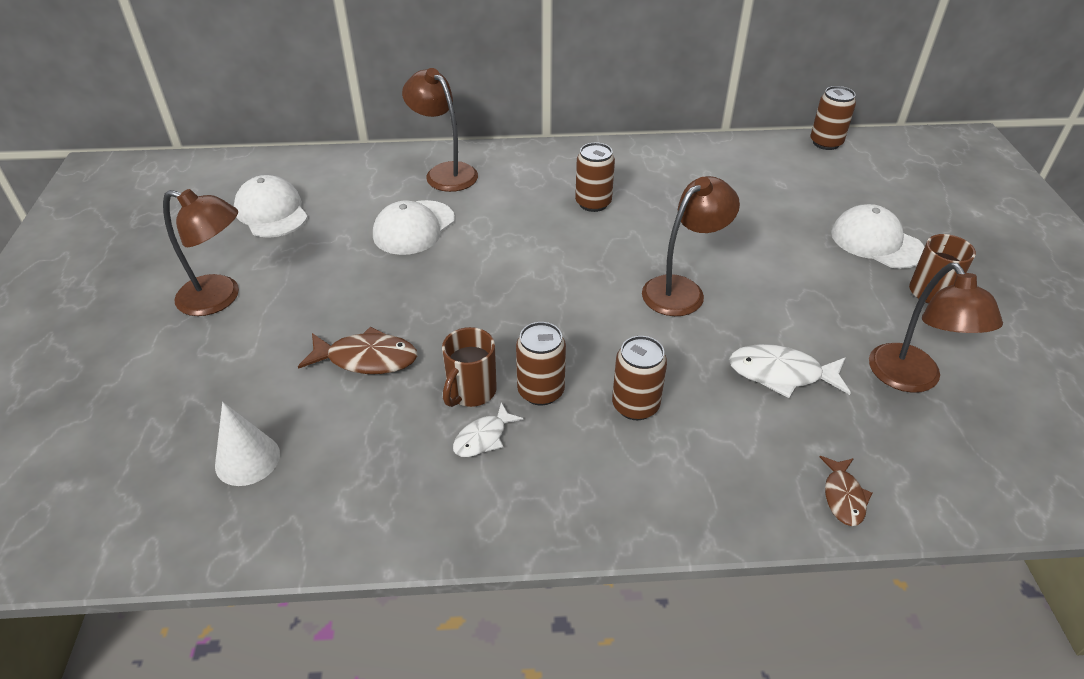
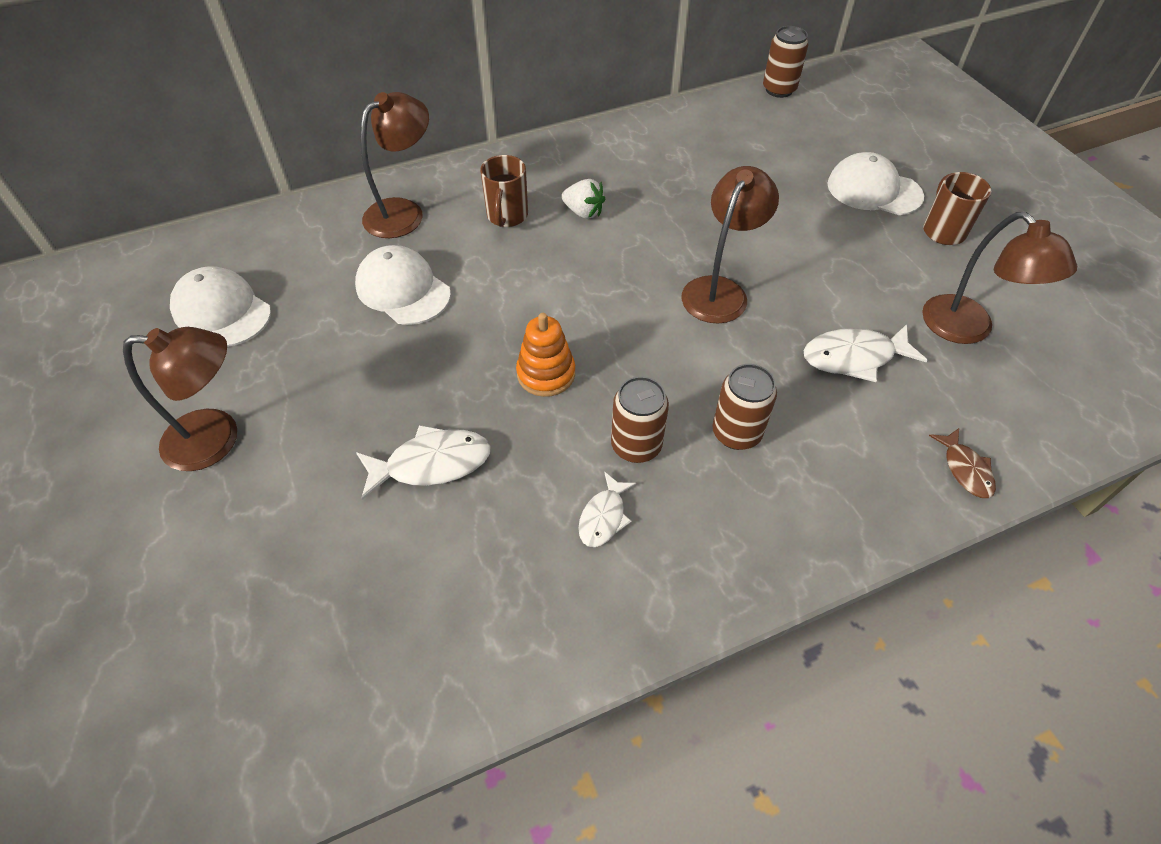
camera: 20 degrees left, 10 degrees up
(247, 459) = (359, 627): white cone -> none
(366, 359) = (431, 464): brown fish -> white fish
(414, 228) = (403, 289): white cap -> white cap turned 120 degrees clockwise
(445, 172) = (403, 212): brown lamp -> brown lamp turned 105 degrees clockwise
(471, 392) = (565, 468): brown mug -> brown mug (507, 216)
(494, 317) = (546, 374): none -> orange stacking toy
(593, 203) = (583, 212): brown can -> white strawberry

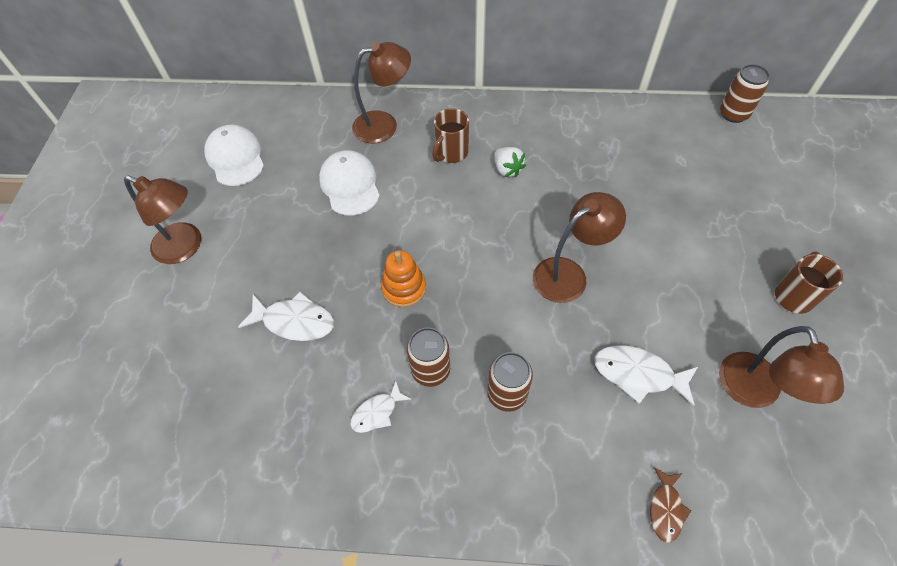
camera: 30 degrees right, 5 degrees up
(874, 190) = (756, 235): white cap -> none

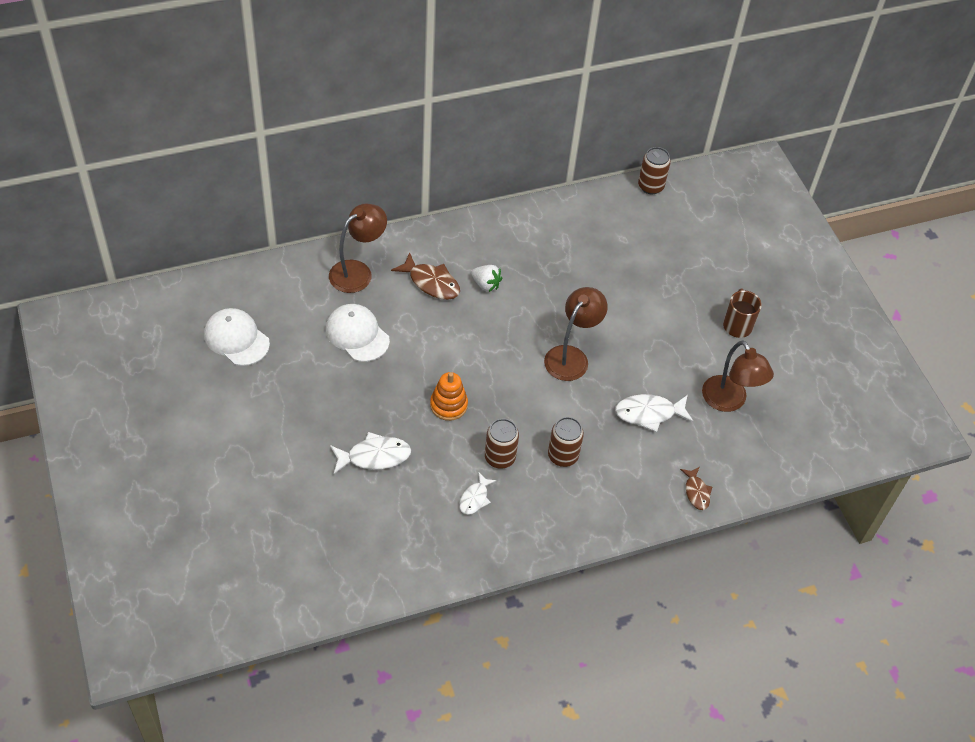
camera: 30 degrees left, 5 degrees down
(186, 247) = (242, 428): brown lamp -> none
(451, 153) = (431, 283): brown mug -> brown fish

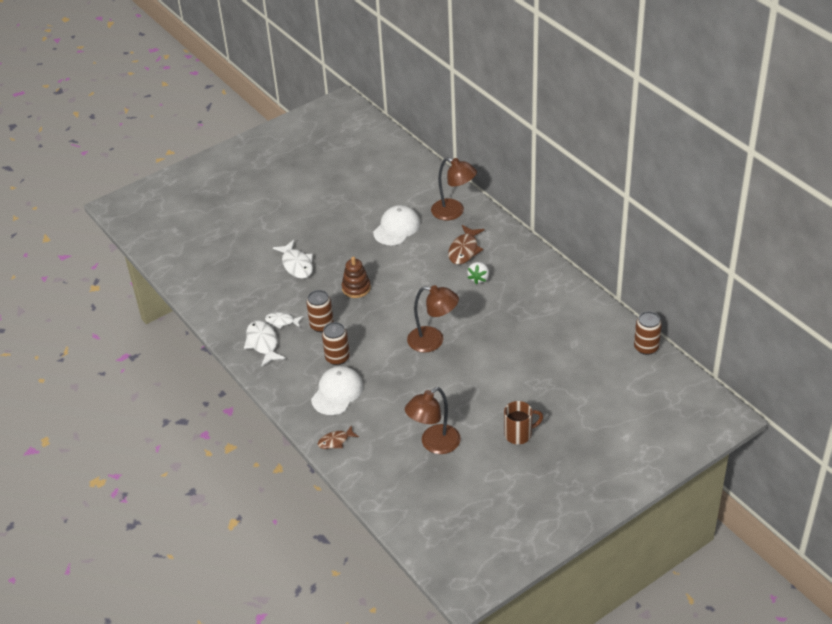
camera: 80 degrees right, 10 degrees down
(236, 339) = (365, 176): white cap -> white cap (337, 392)
(448, 405) = (356, 288): orange stacking toy -> brown stacking toy
(649, 413) = (399, 397): white fish -> white fish (263, 343)

